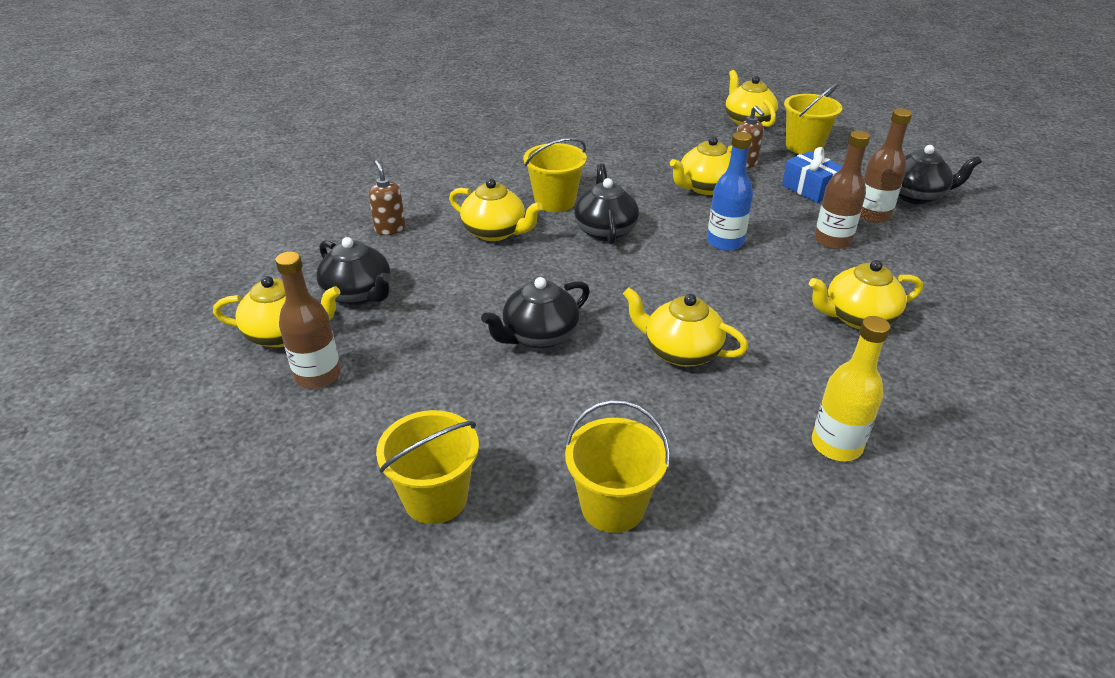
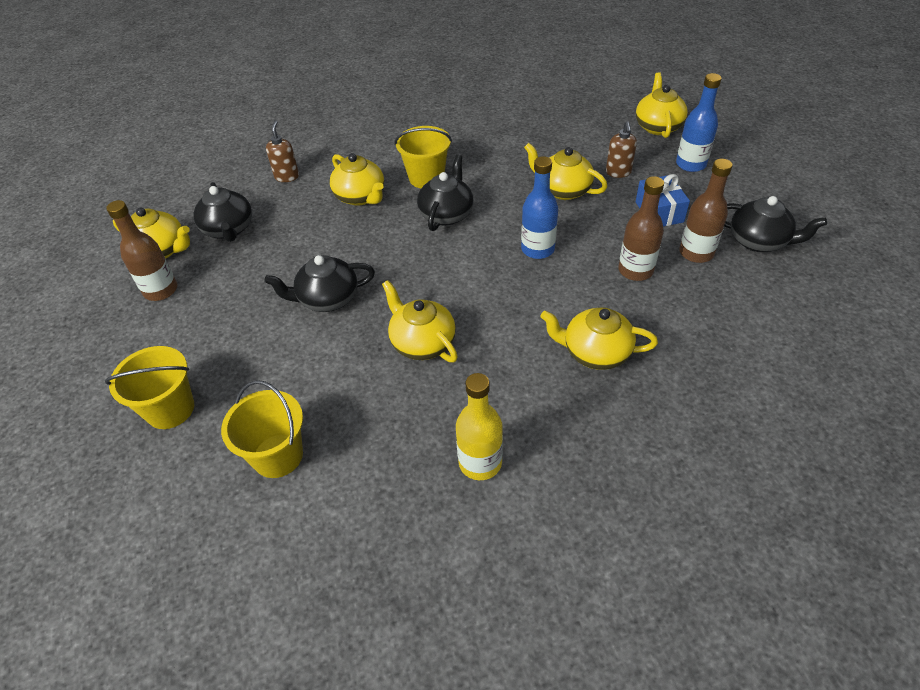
camera: 25 degrees right, 10 degrees up
(705, 187) = (563, 190): yellow teapot -> yellow teapot turned 45 degrees clockwise
(804, 146) = (690, 164): yellow bucket -> blue bottle

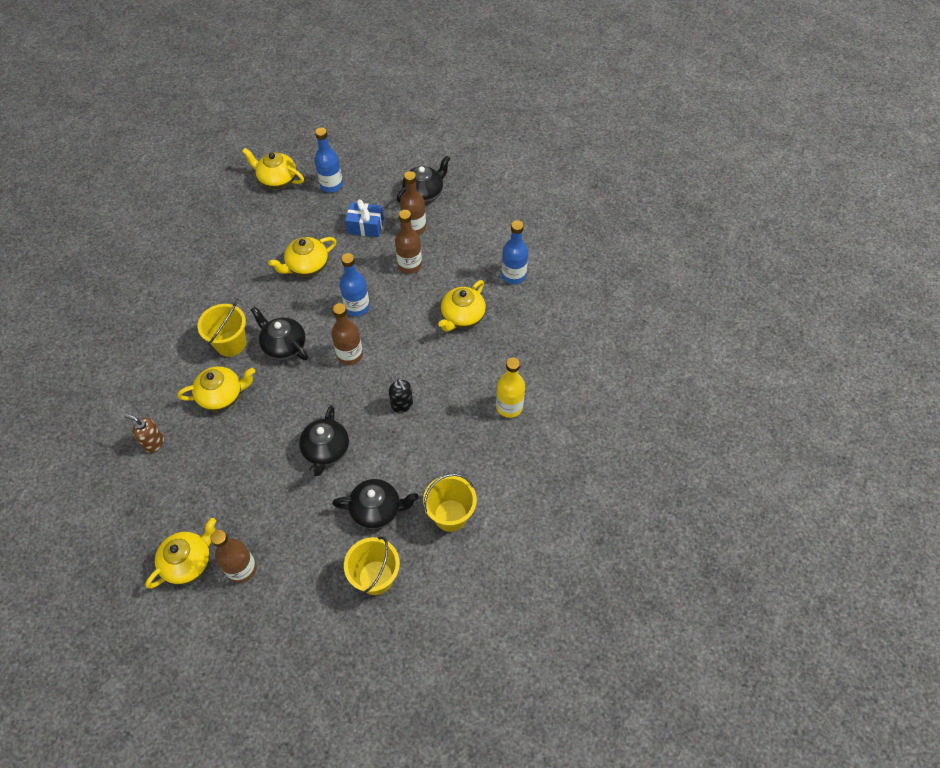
camera: 70 degrees left, 10 degrees up
(229, 230) = (197, 503): black teapot -> black teapot (377, 510)
(422, 342) = (402, 405): yellow teapot -> black soap dispenser
(466, 269) = (350, 355): none -> brown bottle
(618, 172) = (311, 227): brown soap dispenser -> none
(710, 384) = (513, 275): none -> blue bottle

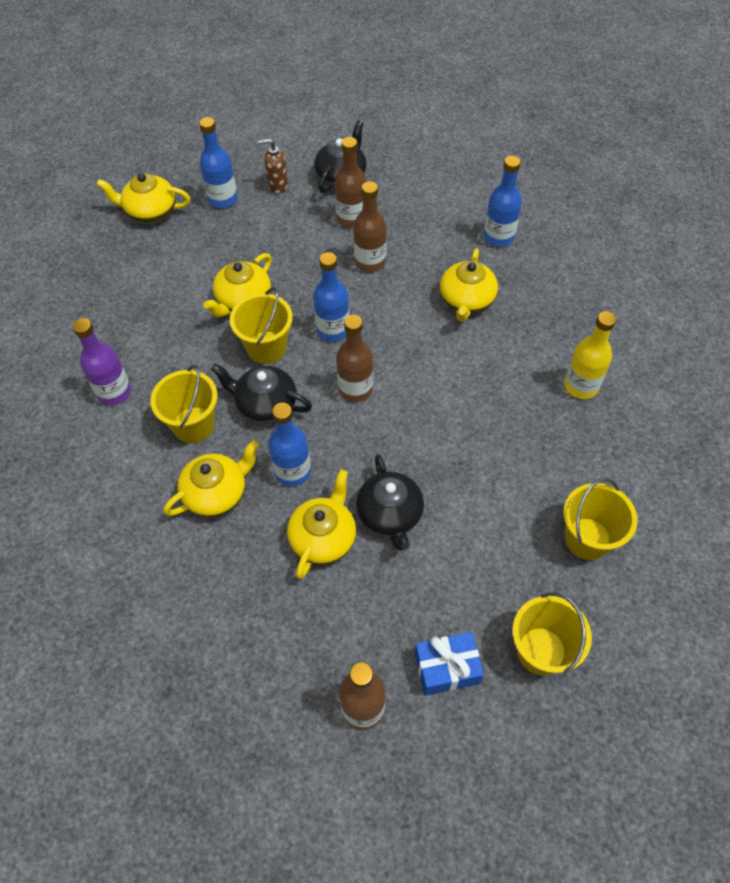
camera: 20 degrees left, 0 degrees up
(154, 443) = (154, 586): brown soap dispenser -> brown soap dispenser (277, 185)
(189, 562) = (286, 727): yellow teapot -> yellow teapot (323, 538)
(191, 303) = (114, 392): none -> purple bottle
(278, 398) = (292, 471): none -> blue bottle
(305, 305) = (266, 347): none -> yellow bucket
(366, 226) = (291, 233): blue gift -> blue gift (446, 668)
(377, 510) = (495, 565): black teapot -> none
(402, 405) = (453, 427): black soap dispenser -> none

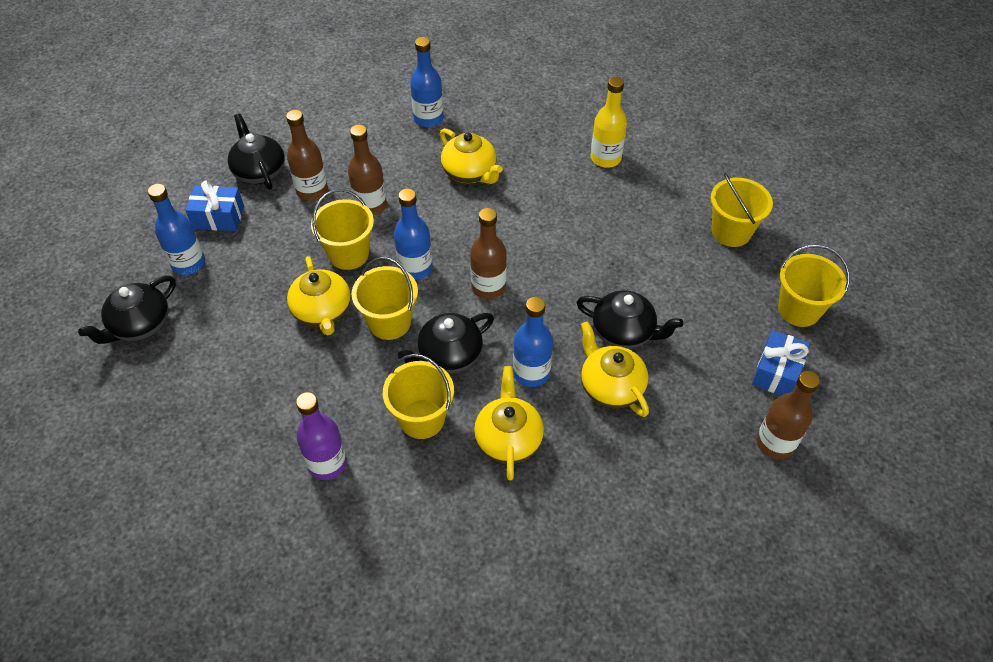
camera: 55 degrees left, 5 degrees down
(150, 212) = (140, 325): yellow teapot -> black teapot
(277, 185) = (218, 217): brown soap dispenser -> blue gift
(310, 280) = (349, 254): none -> yellow bucket

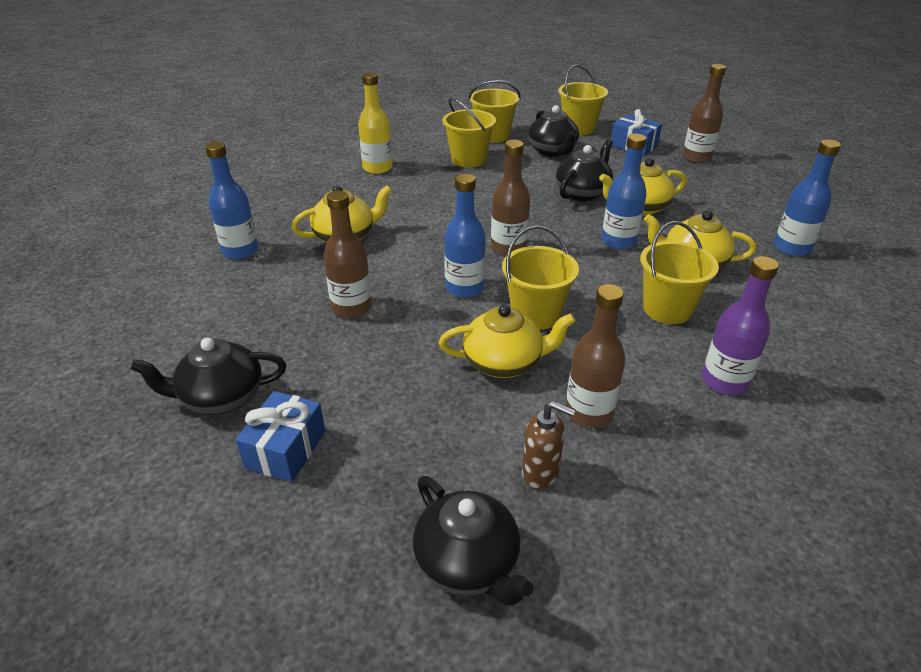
camera: 75 degrees left, 15 degrees down
(188, 263) = (363, 492): blue bottle -> blue bottle (792, 248)
(213, 350) = (541, 473): none -> brown soap dispenser
(312, 191) = (295, 351): brown bottle -> brown bottle (589, 412)
(349, 254) = (421, 332): yellow bucket -> yellow bucket (468, 159)
(449, 356) = (590, 282): black teapot -> black teapot (552, 151)

